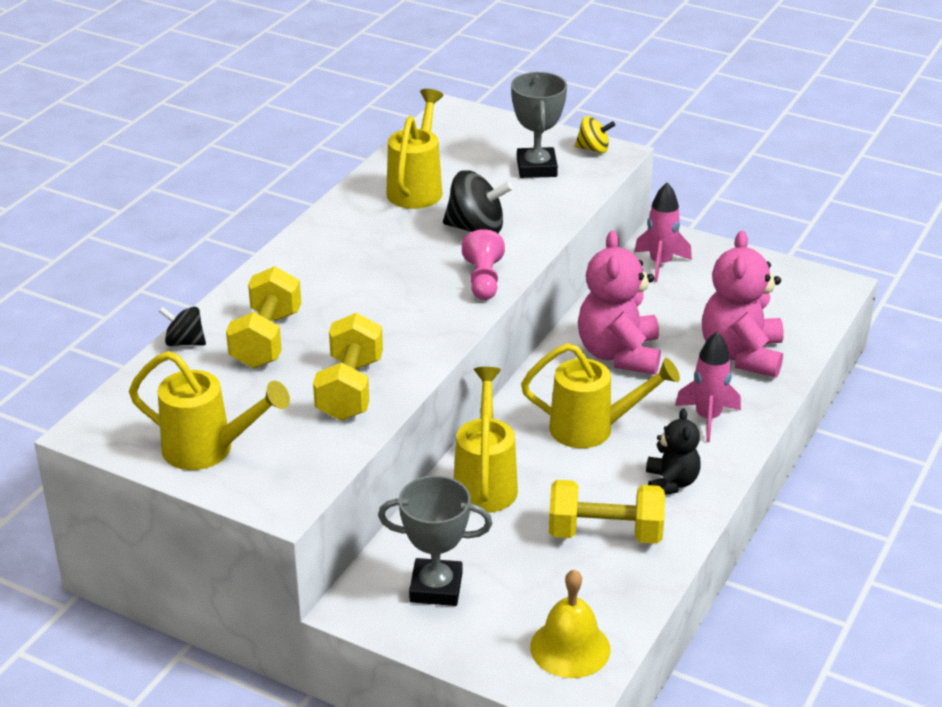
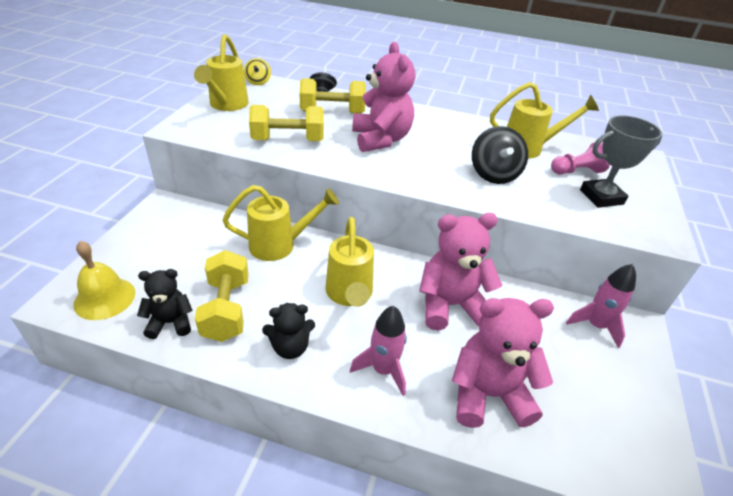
camera: 75 degrees right, 5 degrees up
(367, 304) = (381, 139): none -> pink teddy bear
(436, 587) = (176, 232): grey trophy -> none
(483, 280) = (430, 181): pink pawn -> pink pawn (576, 171)
(593, 149) = (659, 225): yellow spinning top -> yellow spinning top (258, 82)
(622, 582) = (170, 322): none -> black teddy bear

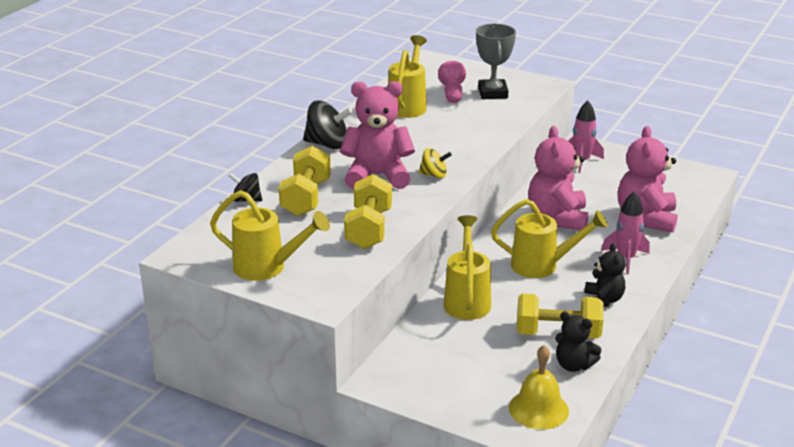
camera: 75 degrees left, 10 degrees down
(170, 322) = (573, 365): black teddy bear -> black teddy bear turned 60 degrees counterclockwise
(258, 82) = (200, 244): yellow spinning top -> yellow spinning top (434, 175)
(494, 174) = (453, 130): black spinning top -> black spinning top (327, 144)

